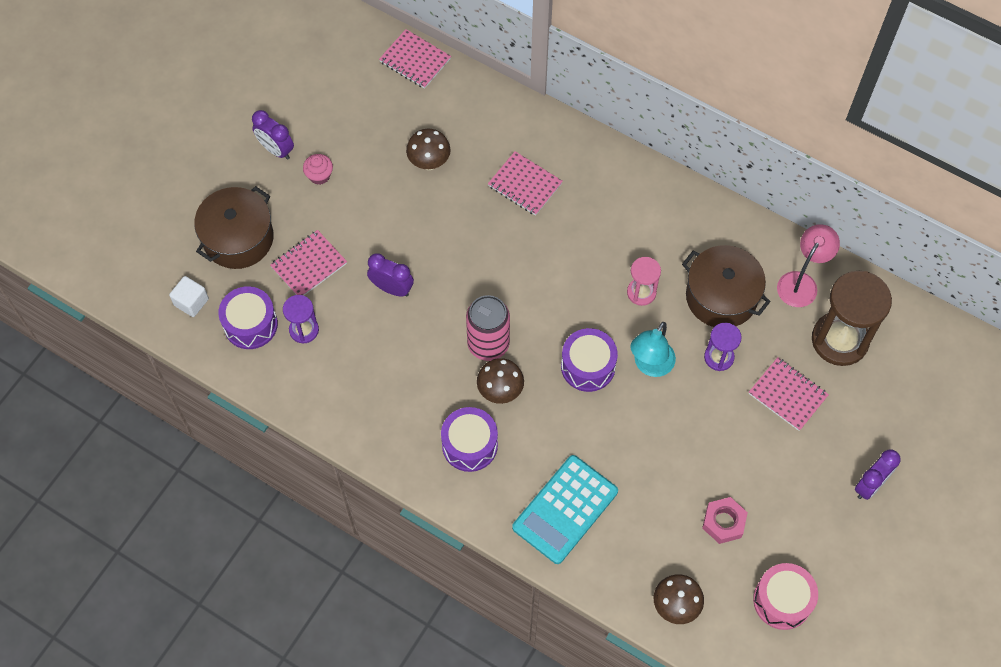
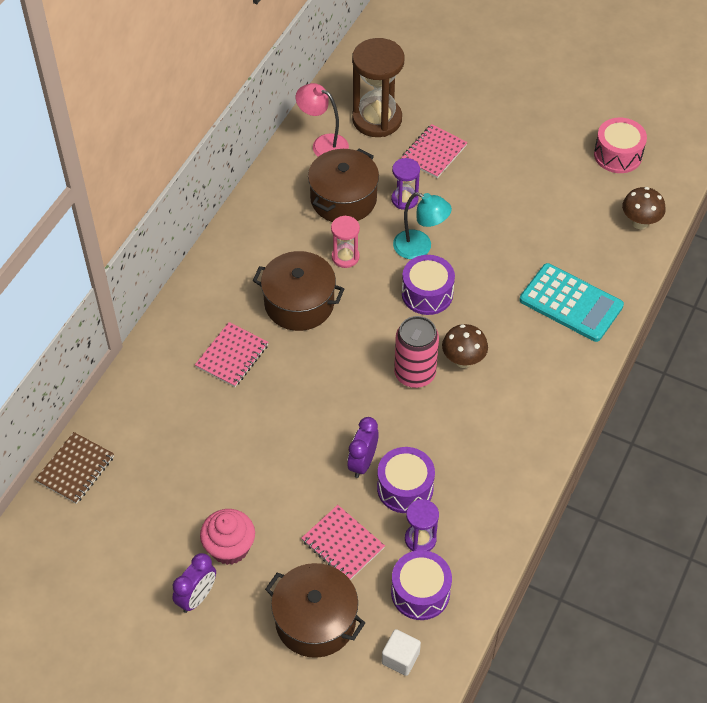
camera: 95 degrees left, 10 degrees down
(319, 176) = (229, 547): pink cupcake -> pink cupcake, size x1.62
(415, 60) = (75, 469): pink notebook -> brown notebook
(429, 163) = (209, 443): brown mushroom -> none
(469, 445) = (522, 381): purple drum -> purple drum (405, 488)
(584, 246) = (299, 303): none -> brown pot
(723, 522) = (559, 193): pink nut -> none
(870, 485) = (506, 101): purple clock -> none

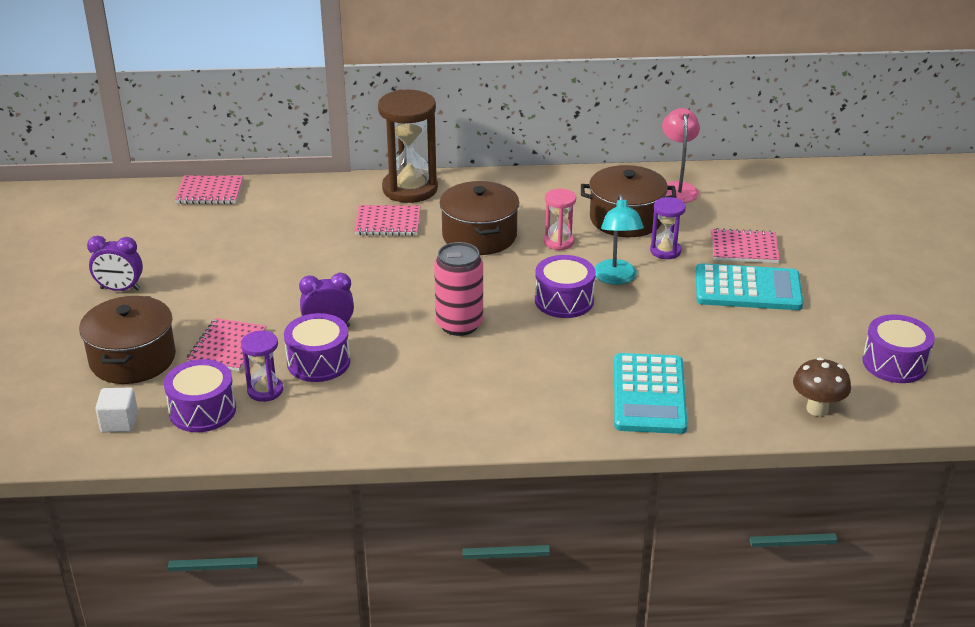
camera: 60 degrees right, 20 degrees down
(75, 469) = (210, 192): brown notebook -> pink notebook
(229, 547) = (182, 288): pink cupcake -> none
(377, 119) = (744, 205): brown hourglass -> brown hourglass (410, 189)
(463, 360) = (503, 348): brown mushroom -> none
(485, 180) = (748, 289): none -> turquoise calculator
(617, 155) = (894, 363): pink drum -> purple drum

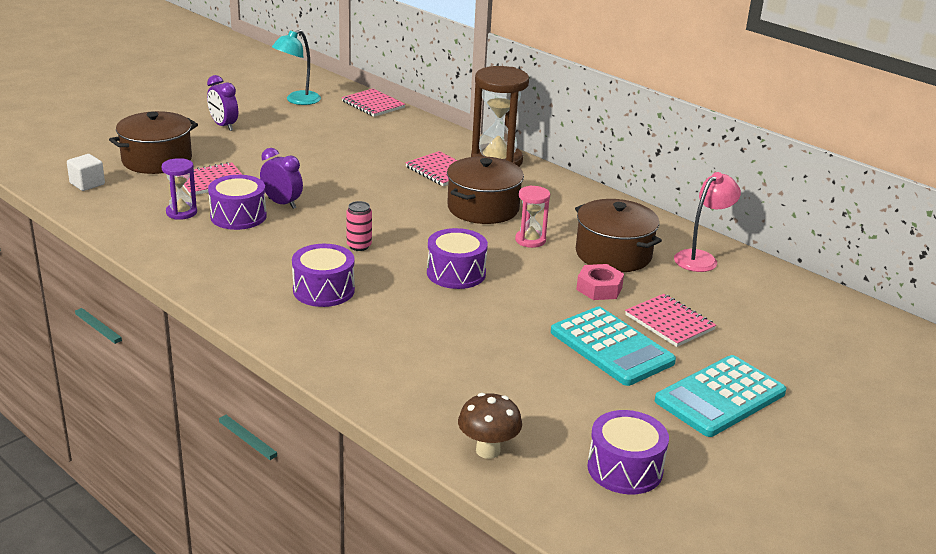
camera: 45 degrees right, 5 degrees down
(202, 410) = (133, 202): purple drum -> purple drum (323, 290)
(459, 324) = (359, 246): pink can -> pink can, size x0.56
(616, 278) = (522, 282): turquoise lamp -> turquoise lamp (297, 100)
(649, 394) = (387, 358): turquoise calculator -> turquoise calculator (720, 397)
(665, 251) = (599, 288): purple hourglass -> pink nut

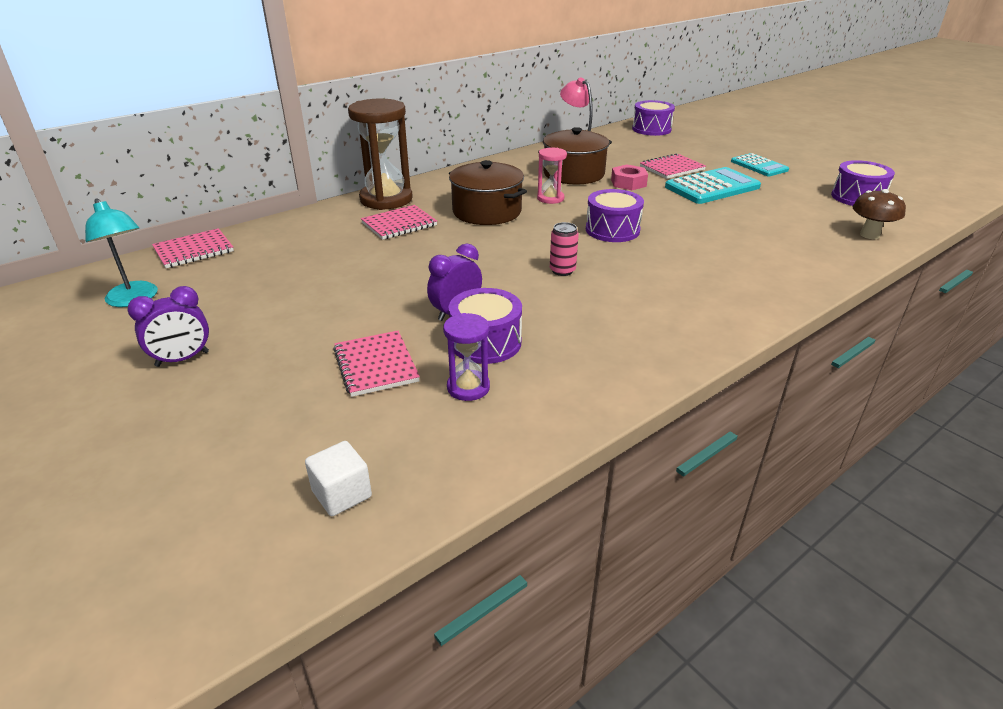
camera: 80 degrees left, 5 degrees up
(157, 160) = (278, 419): brown pot -> none
(323, 290) = (656, 291): purple drum -> purple drum (651, 129)
(720, 397) = (759, 166): turquoise calculator -> turquoise calculator, size x0.64

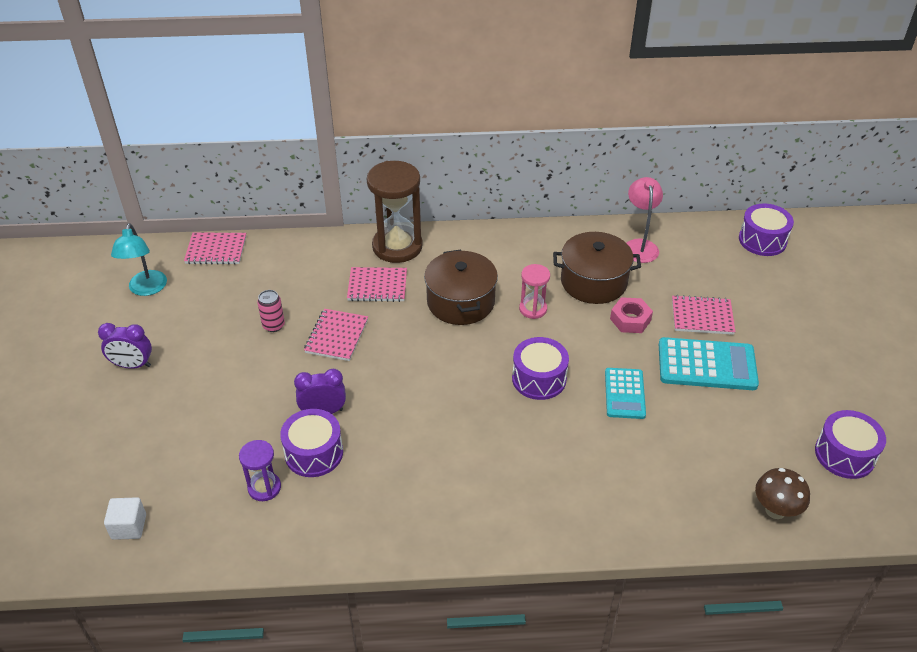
camera: 35 degrees right, 10 degrees up
(376, 365) = (230, 435): pink notebook -> pink notebook (336, 336)
(562, 270) = (443, 407): pink can -> pink can (273, 325)
(759, 166) = (803, 355): turquoise calculator -> turquoise calculator (624, 393)

